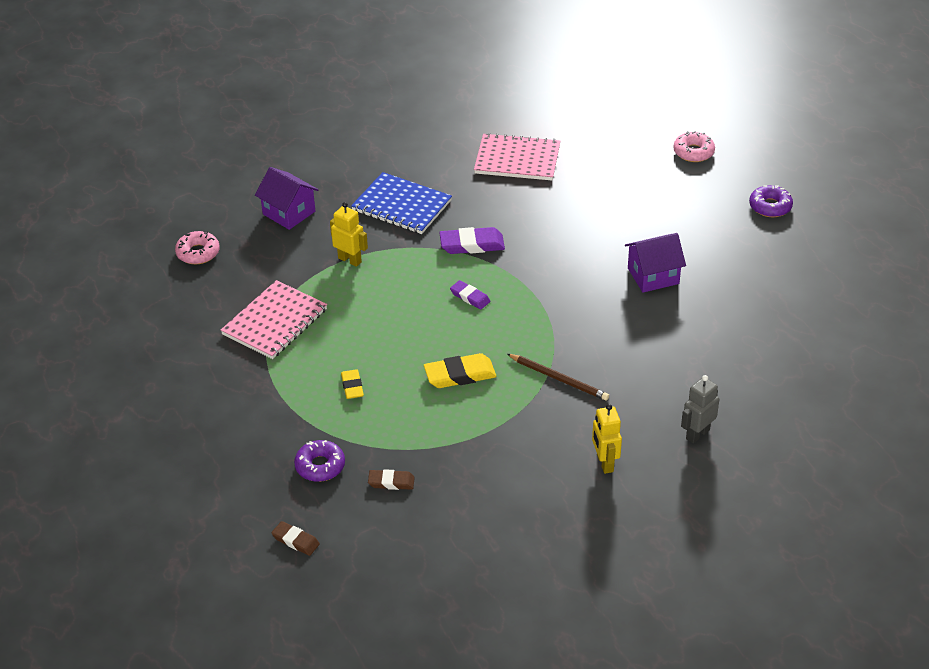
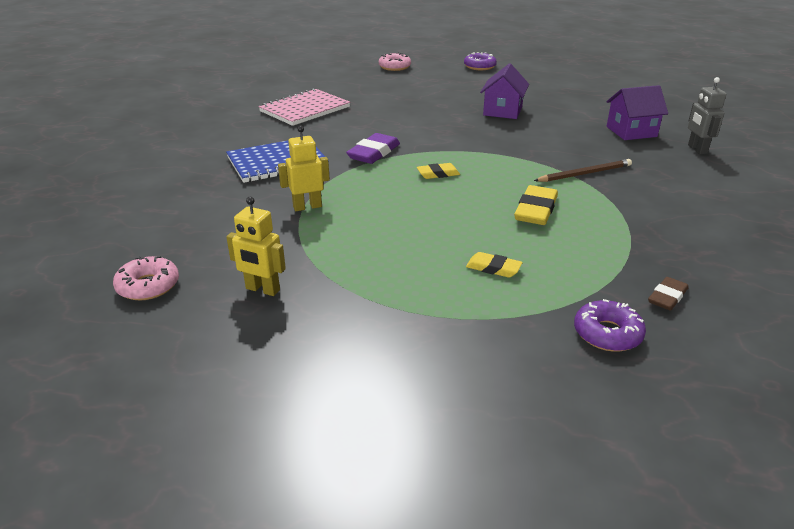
camera: 55 degrees left, 10 degrees down
(275, 322) = (335, 278): pink notebook -> none
(289, 213) = (188, 213): purple house -> purple house (631, 131)
(295, 541) = (737, 402): brown eraser -> none
(470, 297) = (438, 174): purple eraser -> yellow eraser
(604, 463) = (709, 189): yellow robot -> yellow robot (262, 289)

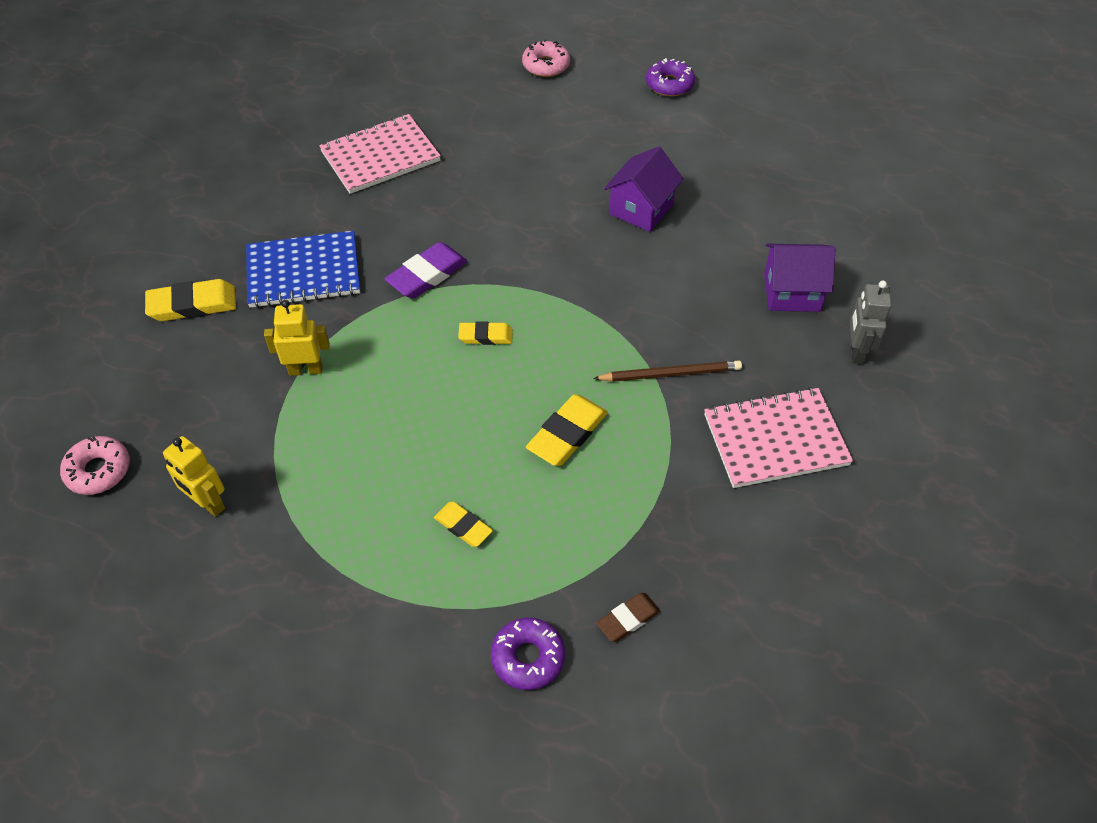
camera: 15 degrees right, 20 degrees up
(194, 187) = (192, 305): none -> yellow eraser
(684, 192) = (775, 440): none -> pink notebook

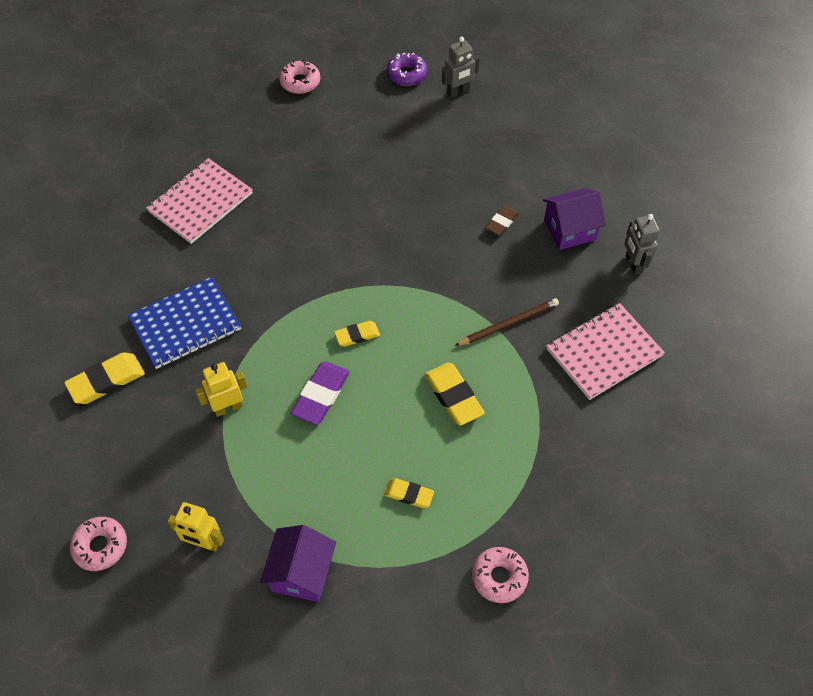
camera: 20 degrees left, 5 degrees up
(427, 275) = (287, 297): purple eraser -> purple eraser (321, 395)
(528, 657) = (499, 577): purple donut -> pink donut
(567, 434) = (453, 396): yellow eraser -> yellow eraser turned 45 degrees counterclockwise
(628, 619) = (557, 524): brown eraser -> brown eraser (502, 222)
(641, 209) = (430, 191): purple house -> purple house (301, 573)
(721, 115) = (458, 92): none -> grey robot

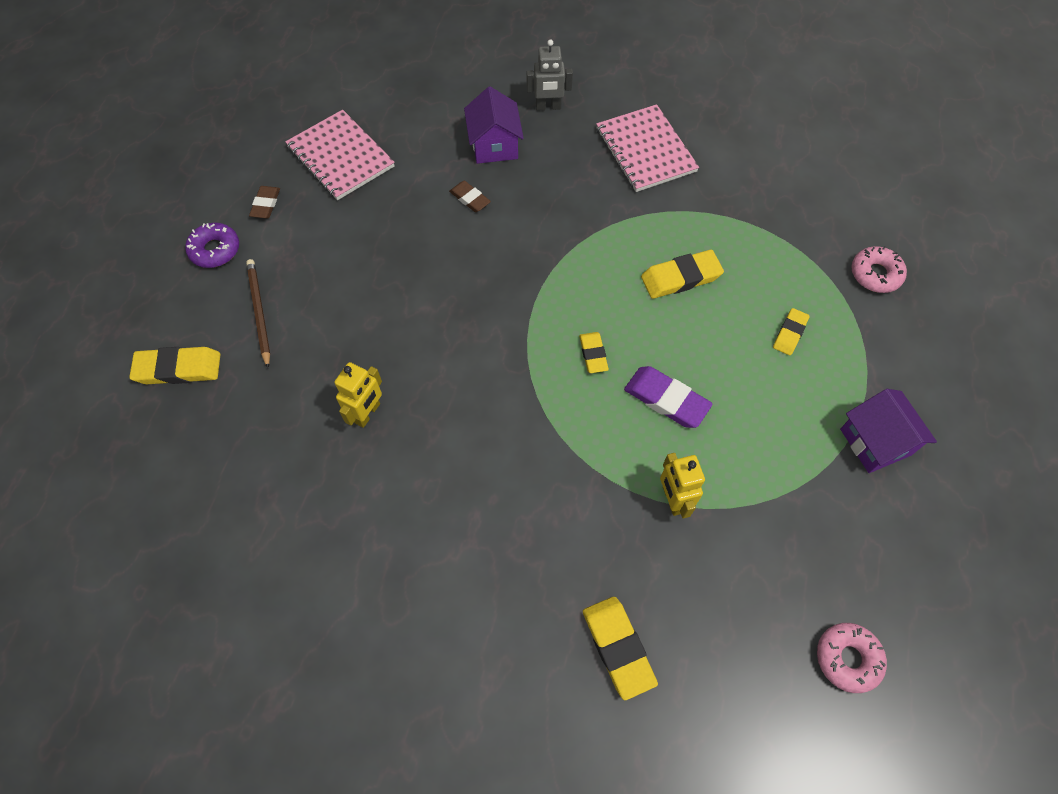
camera: 80 degrees left, 5 degrees up
(185, 324) = (546, 542): blue notebook -> none
(200, 202) = (351, 511): pink notebook -> pink notebook (341, 157)
(204, 543) = (842, 538): yellow robot -> yellow robot (368, 413)
(300, 82) = (178, 369): pink donut -> yellow eraser
(301, 573) = (875, 442): purple house -> purple house turned 45 degrees clockwise
(458, 92) = (266, 204): grey robot -> brown eraser
(509, 323) = (600, 216): brown pencil -> brown pencil (259, 312)

